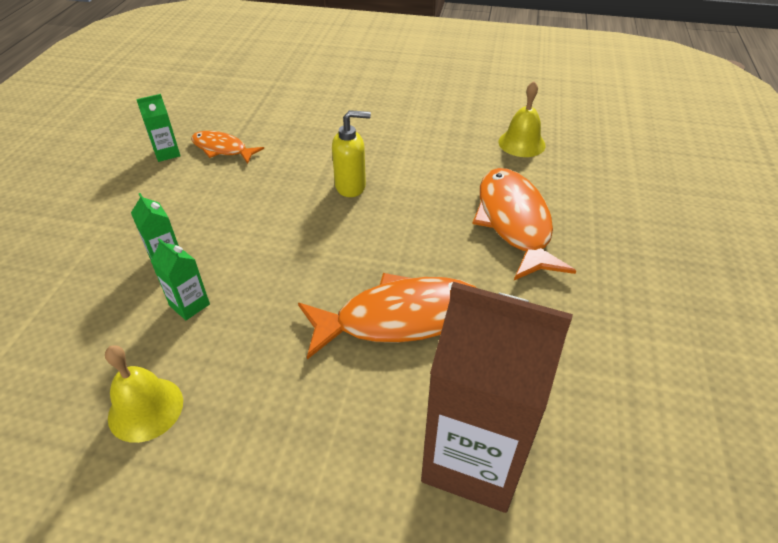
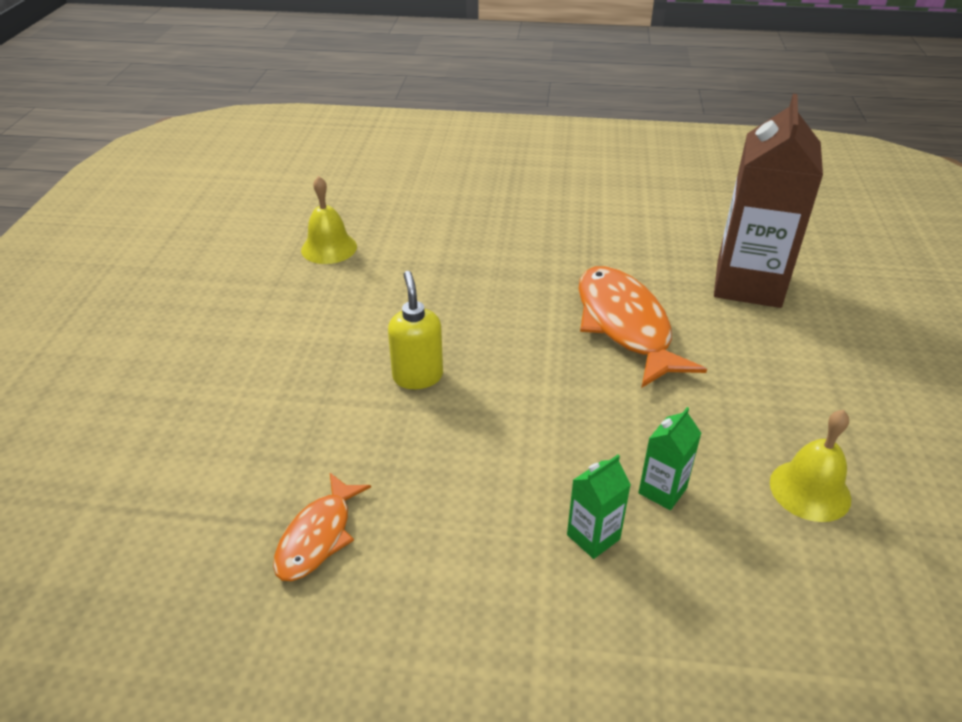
camera: 95 degrees left, 5 degrees down
(167, 153) = (325, 619): green carton -> none
(514, 222) = (473, 258): orange fish -> none

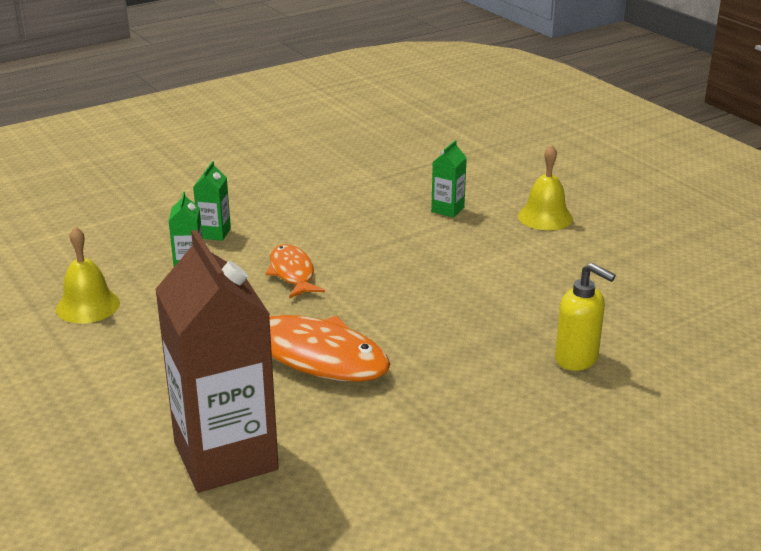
camera: 140 degrees right, 10 degrees down
(307, 419) = (447, 209): none -> green carton
(318, 536) = (360, 180): orange fish -> orange fish (292, 273)
(329, 248) = (645, 300): yellow bell -> yellow bell (545, 217)
(417, 376) = (419, 254): yellow soap dispenser -> yellow soap dispenser (577, 359)

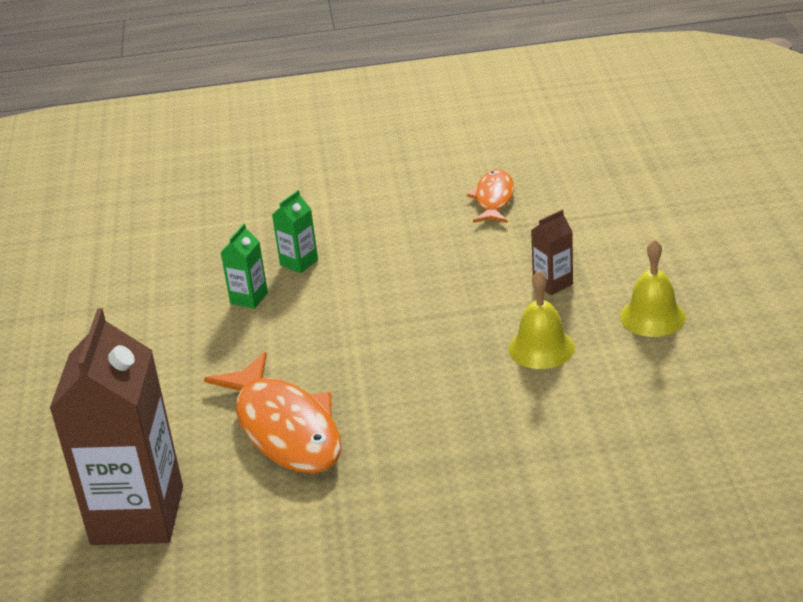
camera: 30 degrees right, 5 degrees up
(88, 306) = (133, 322): yellow bell -> yellow bell (541, 348)
(292, 273) = (337, 328): orange fish -> orange fish (494, 199)
(447, 209) = (553, 283): green carton -> brown carton
(577, 359) = (536, 505): yellow soap dispenser -> none

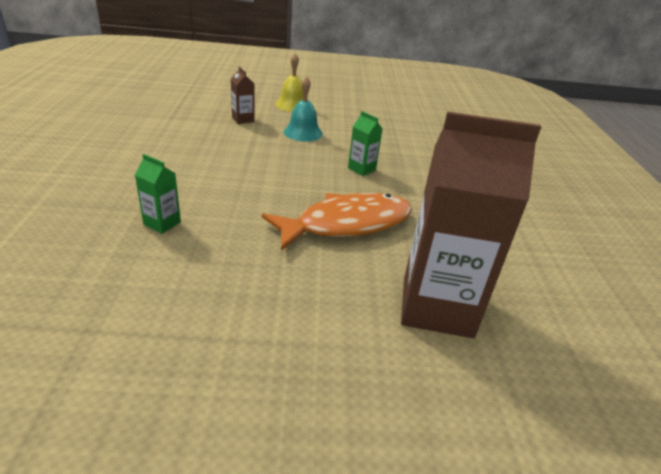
camera: 90 degrees left, 0 degrees up
(299, 262) = (131, 194): green carton -> green carton (361, 169)
(494, 199) = (131, 118): orange fish -> none
(541, 348) = (303, 132): yellow bell -> turquoise bell

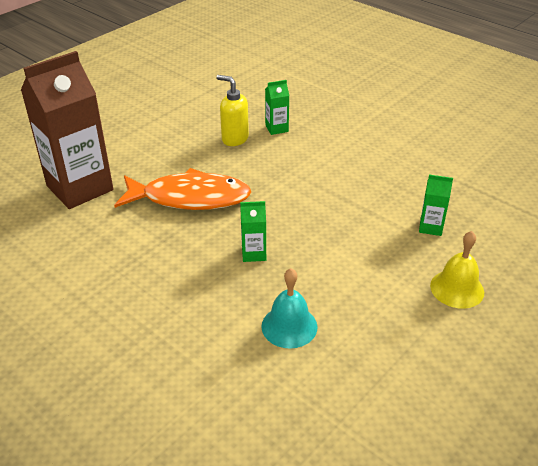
camera: 135 degrees right, 5 degrees up
(215, 243) = (234, 139): none -> yellow soap dispenser
(243, 119) = (430, 227): brown carton -> green carton
(303, 132) = (366, 255): turquoise bell -> turquoise bell (289, 326)
(347, 224) = (190, 198): orange fish -> orange fish turned 105 degrees counterclockwise

